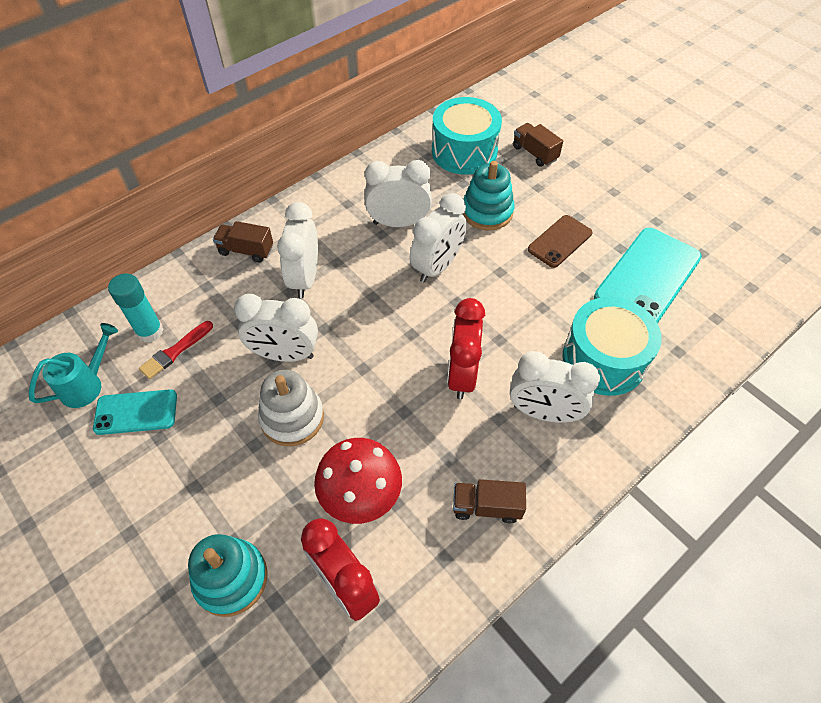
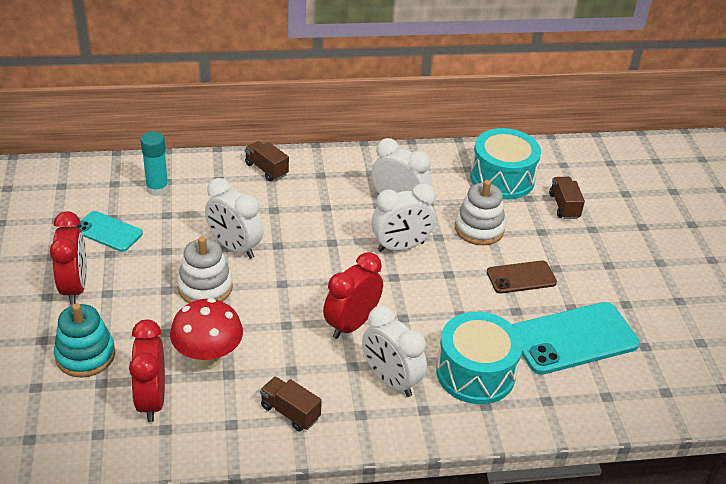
camera: 30 degrees right, 15 degrees down
(87, 385) = (91, 200): turquoise watering can -> none
(152, 502) = (75, 287): none -> red clock
(175, 351) = (163, 209): red brush -> none
(304, 278) = (292, 207): white clock -> none
(487, 212) = (479, 229): turquoise stacking toy -> white stacking toy

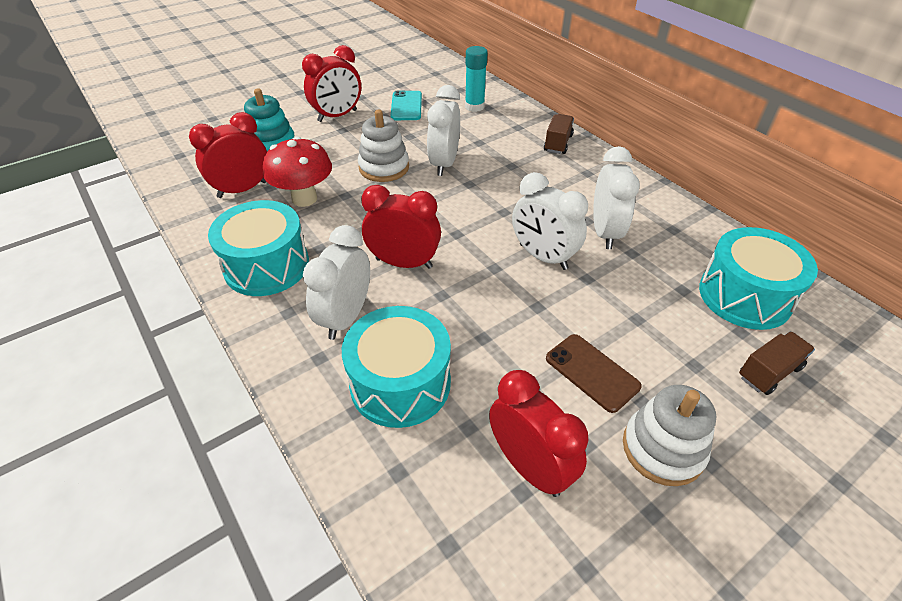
camera: 65 degrees right, 5 degrees up
(290, 412) = (267, 266): brown truck -> turquoise drum
(479, 229) = (635, 306): white stacking toy -> white stacking toy (663, 449)
(573, 338) = (529, 466): turquoise phone -> red clock

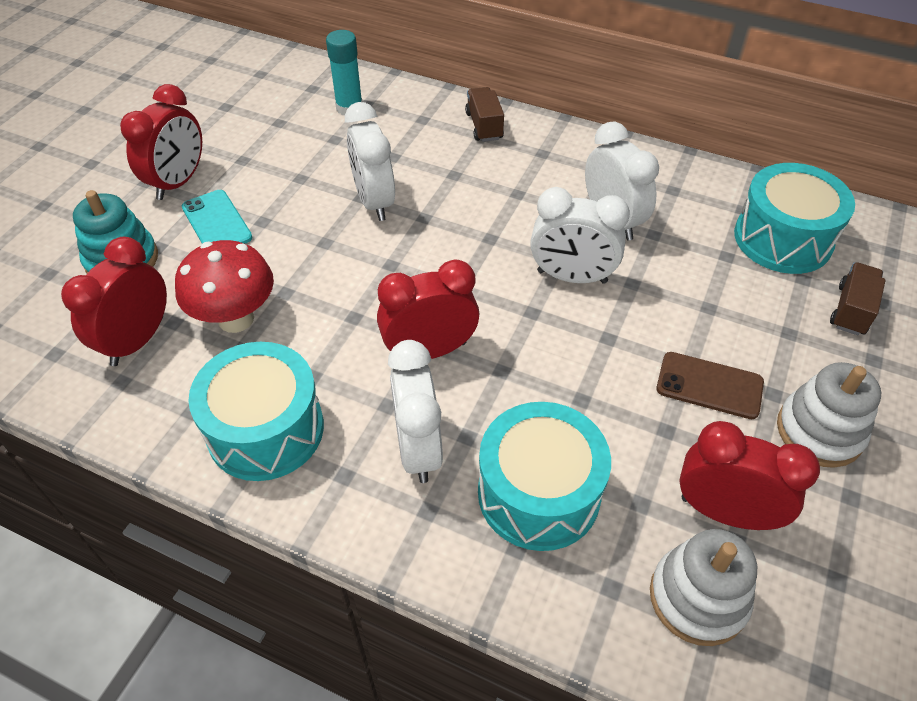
camera: 30 degrees left, 5 degrees up
(384, 167) = (303, 235): white stacking toy -> white stacking toy (698, 597)
(406, 106) = (261, 136): turquoise phone -> turquoise phone (217, 222)

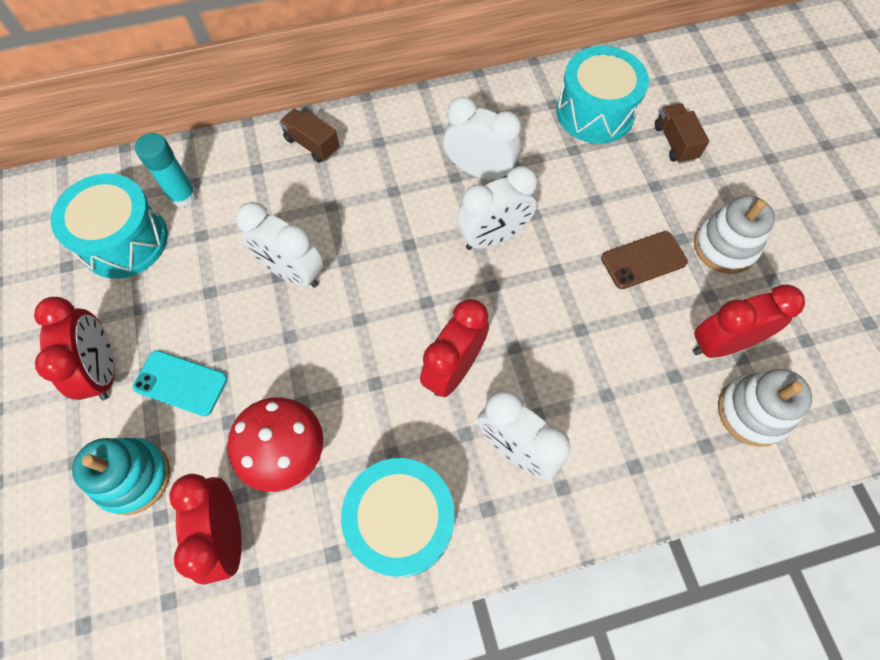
camera: 40 degrees left, 15 degrees up
(538, 493) = (614, 418): turquoise drum -> turquoise drum (124, 240)

